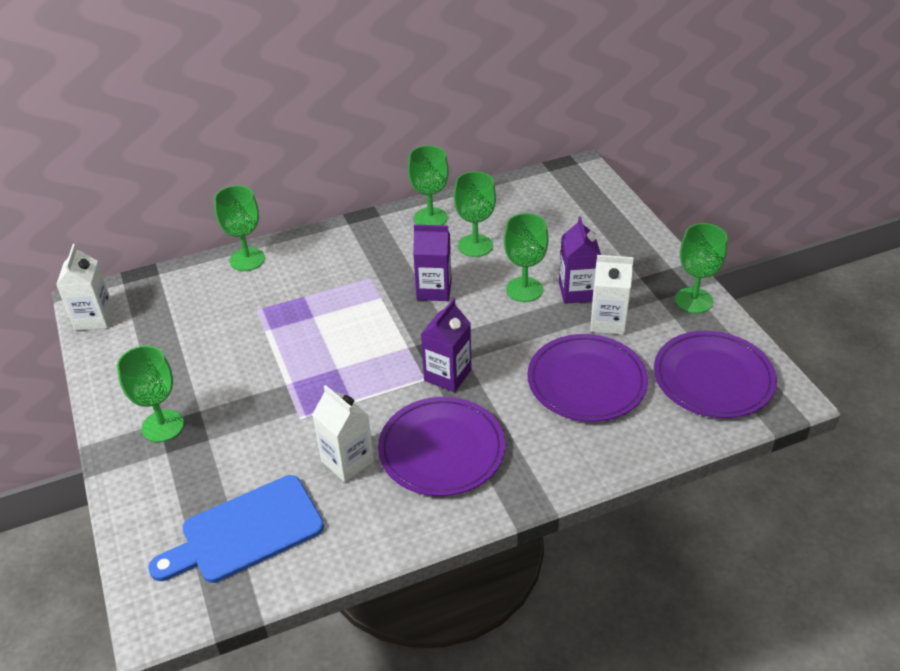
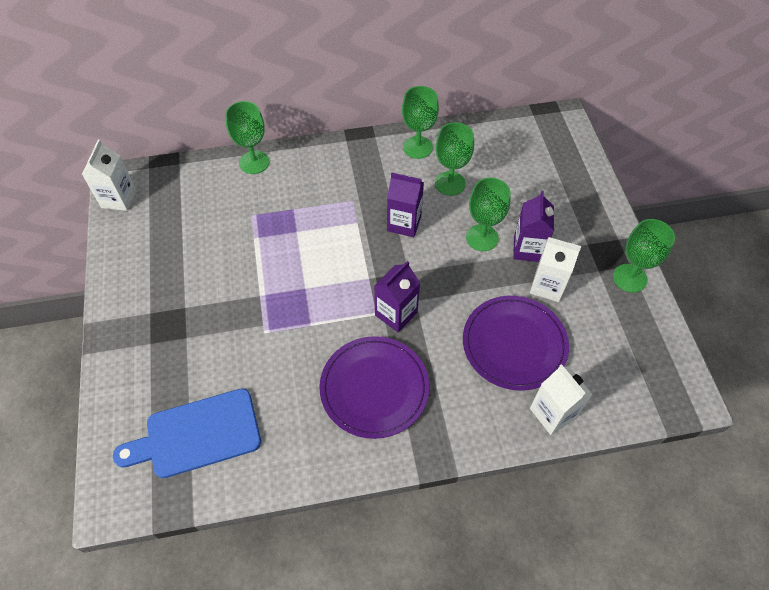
camera: 10 degrees right, 15 degrees up
(163, 426) = (152, 317): green goblet -> none
(347, 461) = (293, 383): white carton -> white carton (552, 413)
(713, 378) = (627, 363): purple plate -> none

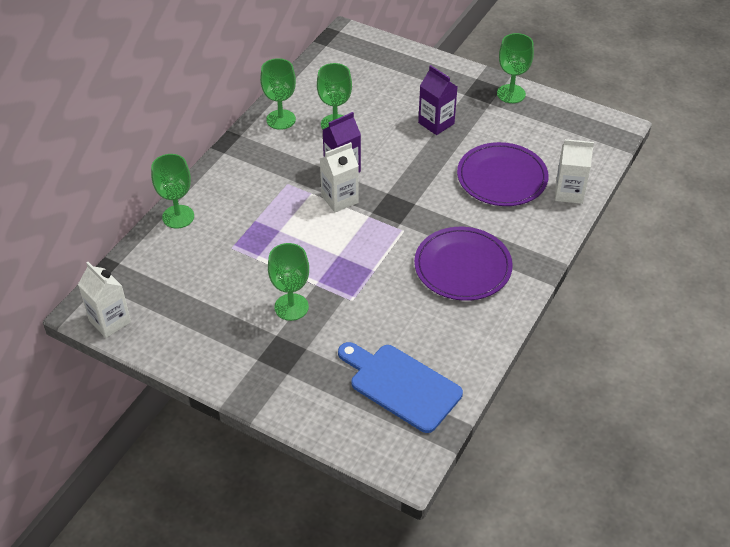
camera: 50 degrees left, 10 degrees down
(197, 435) = (401, 385): blue cutting board -> blue cutting board turned 105 degrees clockwise
(396, 314) = (415, 220): purple carton -> none
(482, 238) = (401, 138): green goblet -> green goblet (291, 307)
(547, 286) = (475, 133): white carton -> white carton (339, 199)

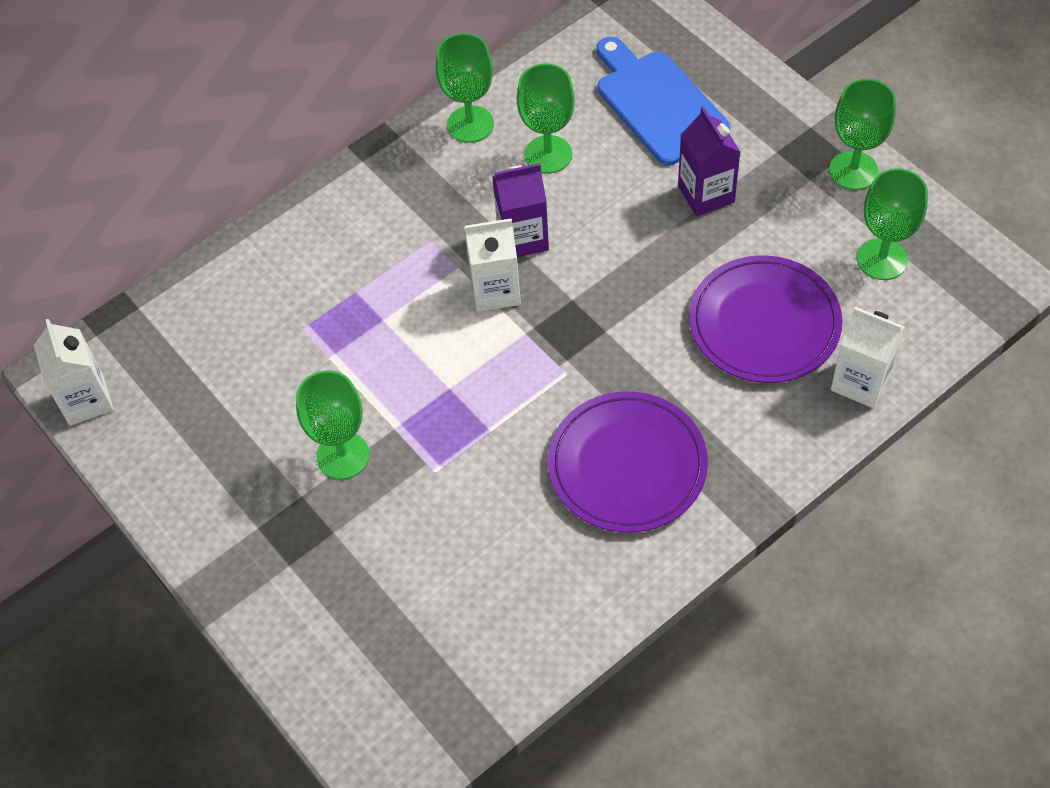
camera: 25 degrees right, 10 degrees up
(178, 216) = (250, 253): green goblet -> green goblet (882, 259)
(401, 385) = (441, 640): blue cutting board -> blue cutting board (657, 104)

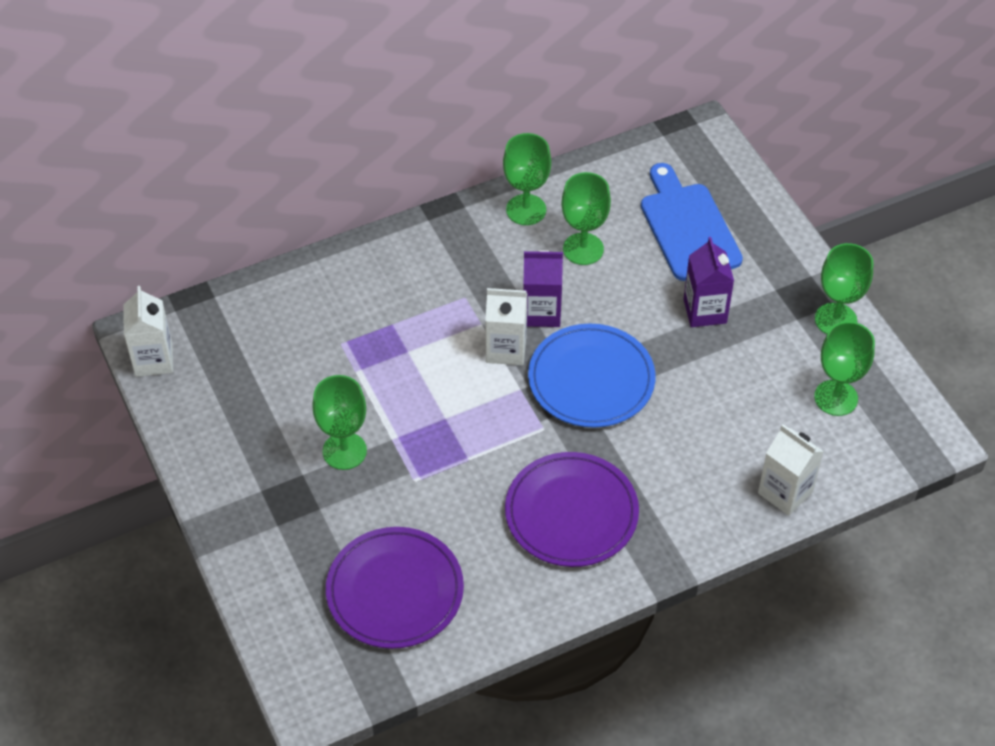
camera: 10 degrees right, 5 degrees down
(602, 303) = (591, 379): none -> blue plate
(764, 323) = (720, 427): purple plate -> purple plate (395, 591)

